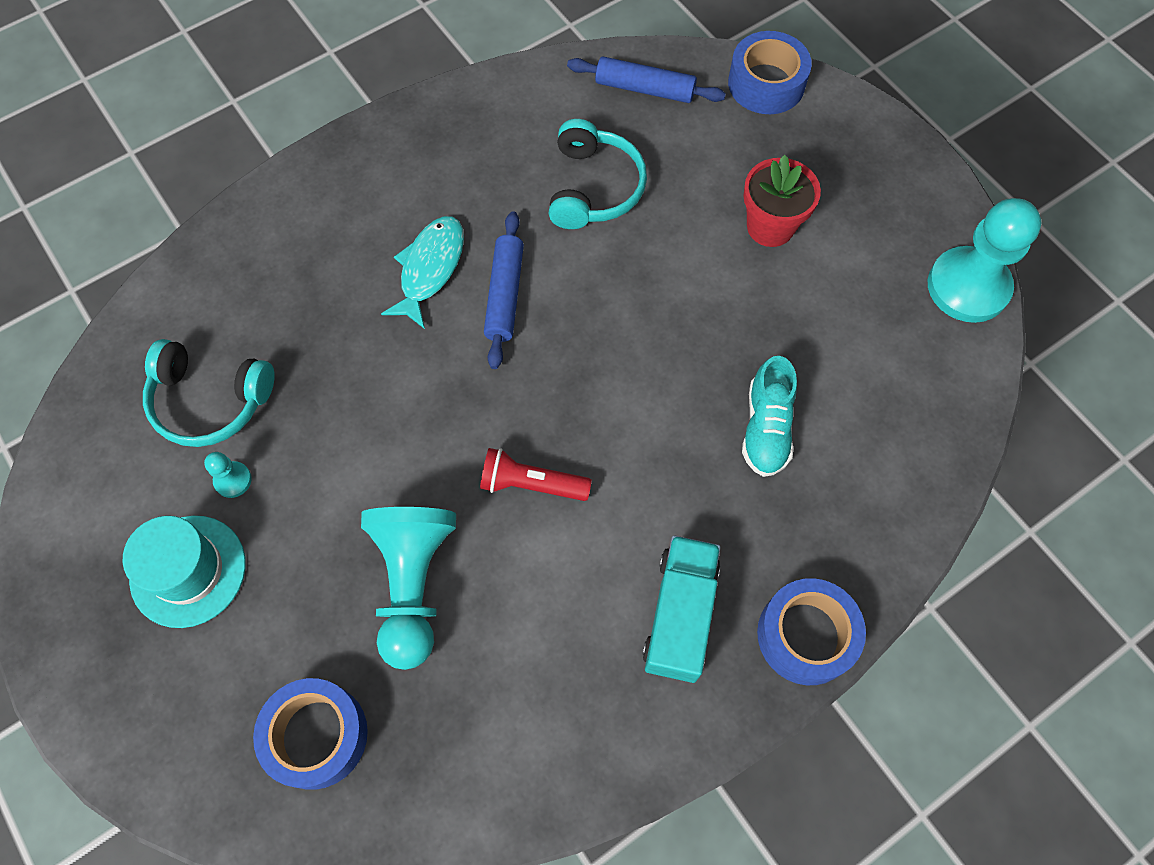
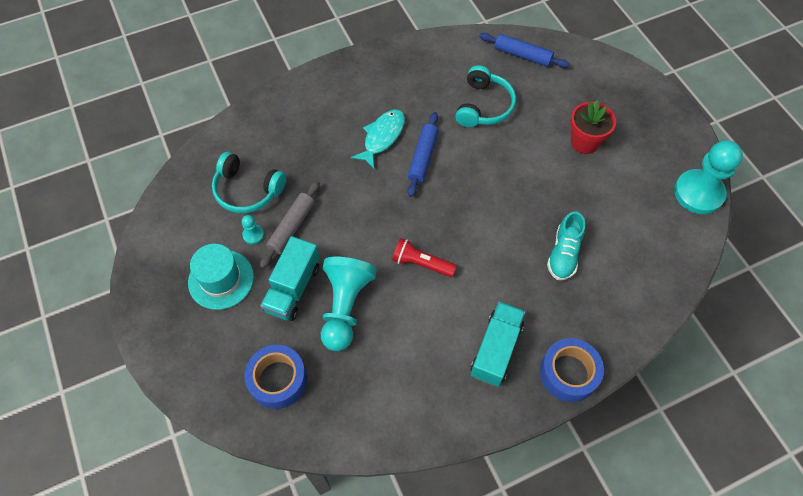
camera: 10 degrees right, 5 degrees down
(298, 455) = (292, 227): none -> grey rolling pin
(317, 565) = (293, 288): none -> turquoise truck
(766, 83) = (595, 62): blue tape -> none

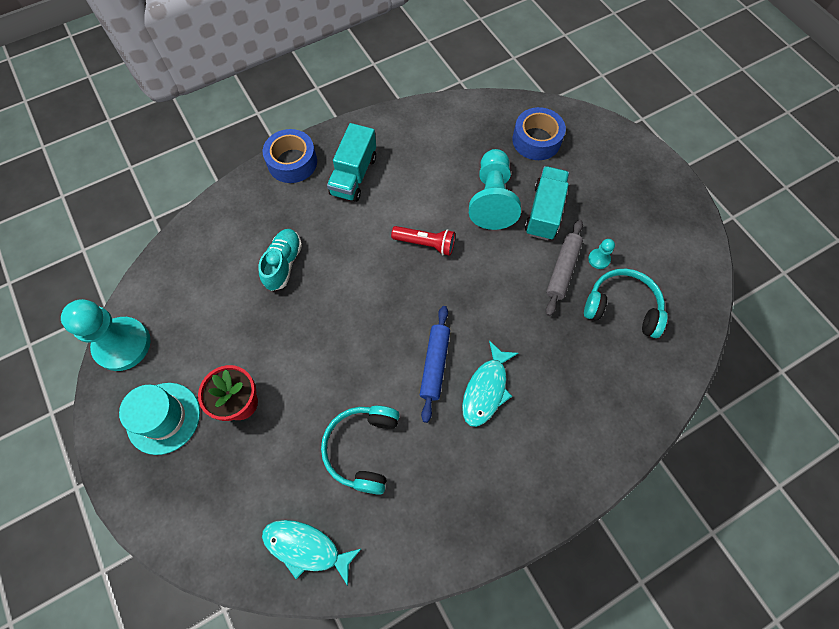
camera: 175 degrees right, 5 degrees up
(221, 279) = (614, 214): turquoise hat -> turquoise hat (163, 418)
(522, 55) = (306, 548): blue rolling pin -> turquoise fish

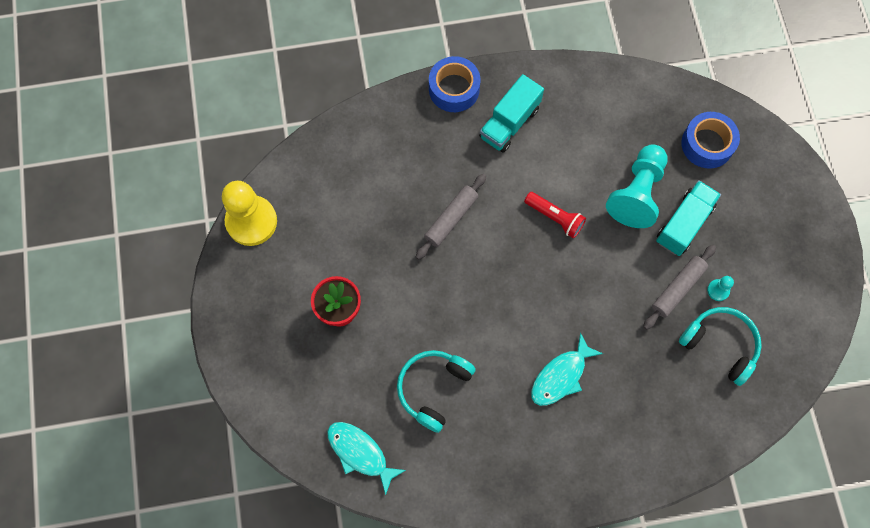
camera: 20 degrees right, 5 degrees up
(122, 344) = (251, 221): turquoise pawn -> yellow pawn
(163, 418) = (271, 300): turquoise hat -> none
(283, 264) = (414, 193): turquoise shoe -> none
(327, 276) = (451, 219): none -> grey rolling pin
(434, 365) = (522, 337): blue rolling pin -> none

